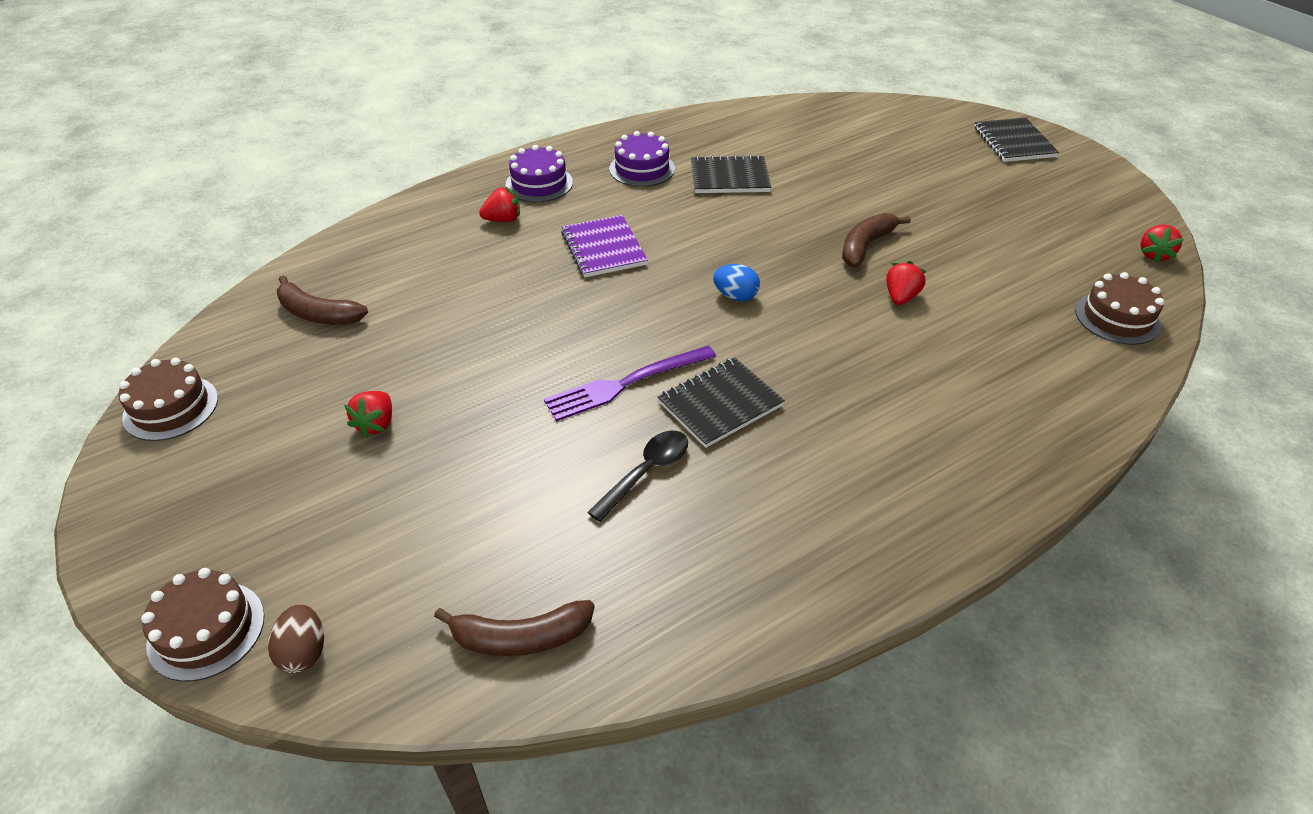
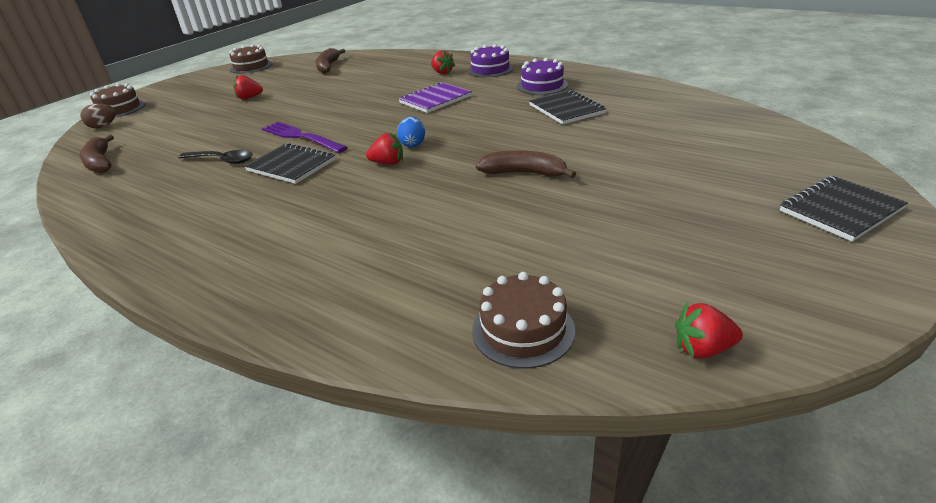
camera: 70 degrees right, 10 degrees down
(901, 297) = (460, 201): red strawberry -> red strawberry (388, 163)

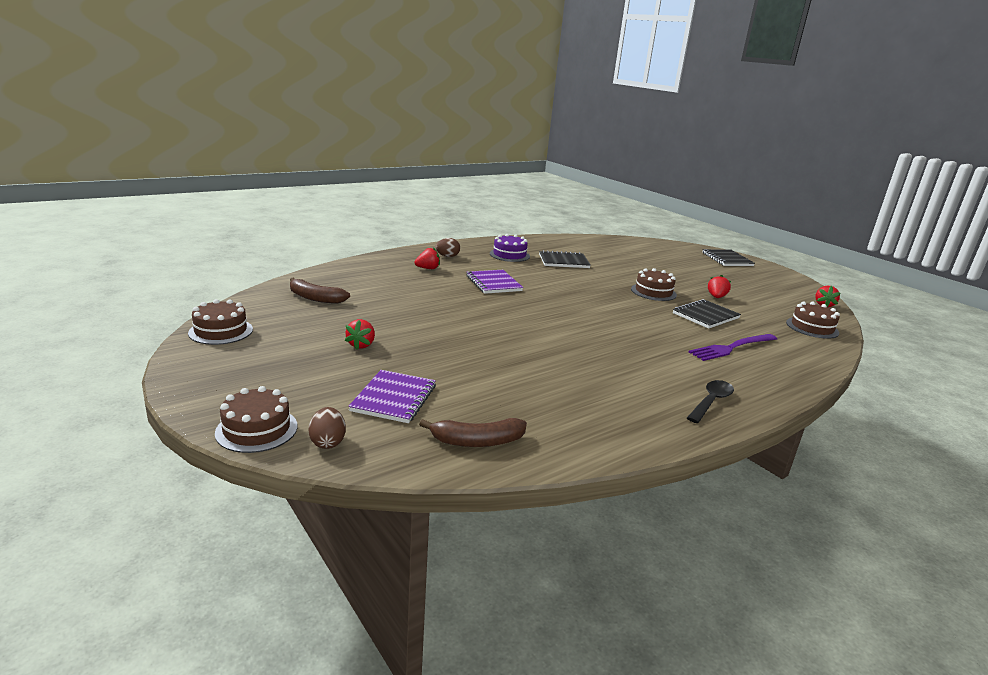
camera: 75 degrees left, 10 degrees down
(164, 126) = (394, 398): none -> purple notebook
(222, 160) = (543, 374): black spoon -> black spoon (711, 402)
(291, 165) = (583, 348): black notebook -> black notebook (705, 316)
(301, 137) = (520, 337): purple fork -> purple fork (731, 348)
(388, 163) = (608, 319): red strawberry -> red strawberry (716, 297)
(413, 144) = (580, 306): blue egg -> none
(490, 69) = (447, 256): purple cake -> brown egg
(524, 173) = (653, 292): brown banana -> brown cake

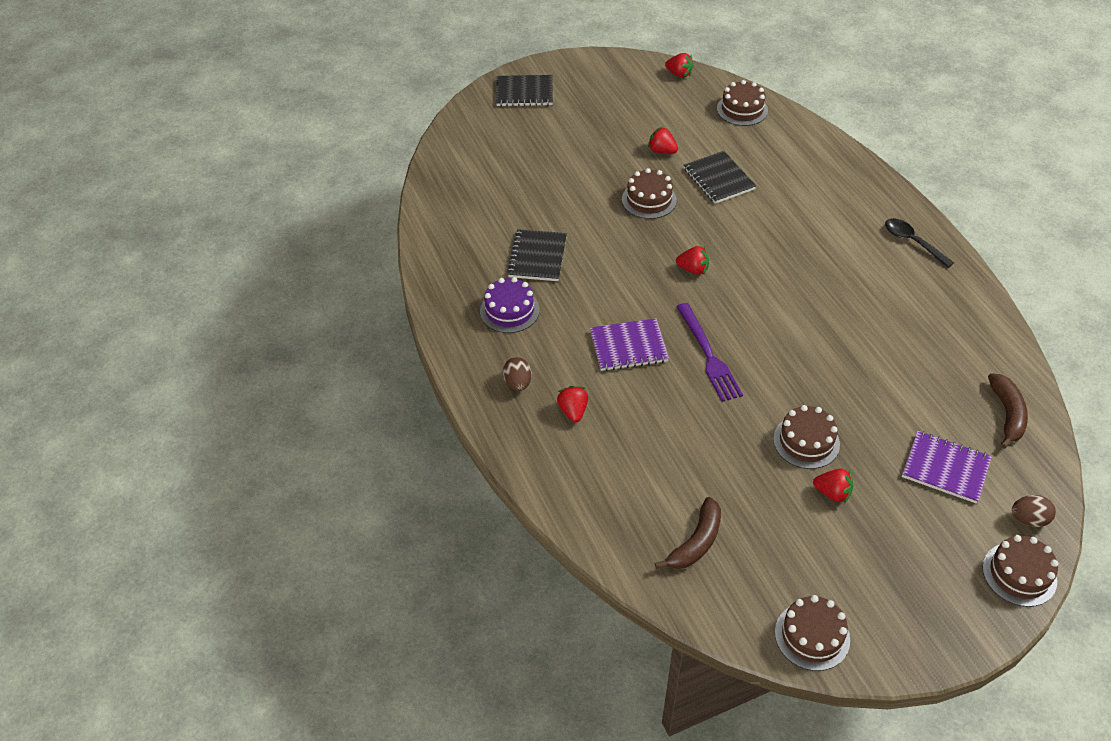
camera: 75 degrees left, 25 degrees up
(416, 337) = (806, 441): none -> brown cake
(588, 304) = (693, 269): none -> red strawberry
(731, 348) = (799, 188): purple fork -> purple fork (708, 355)

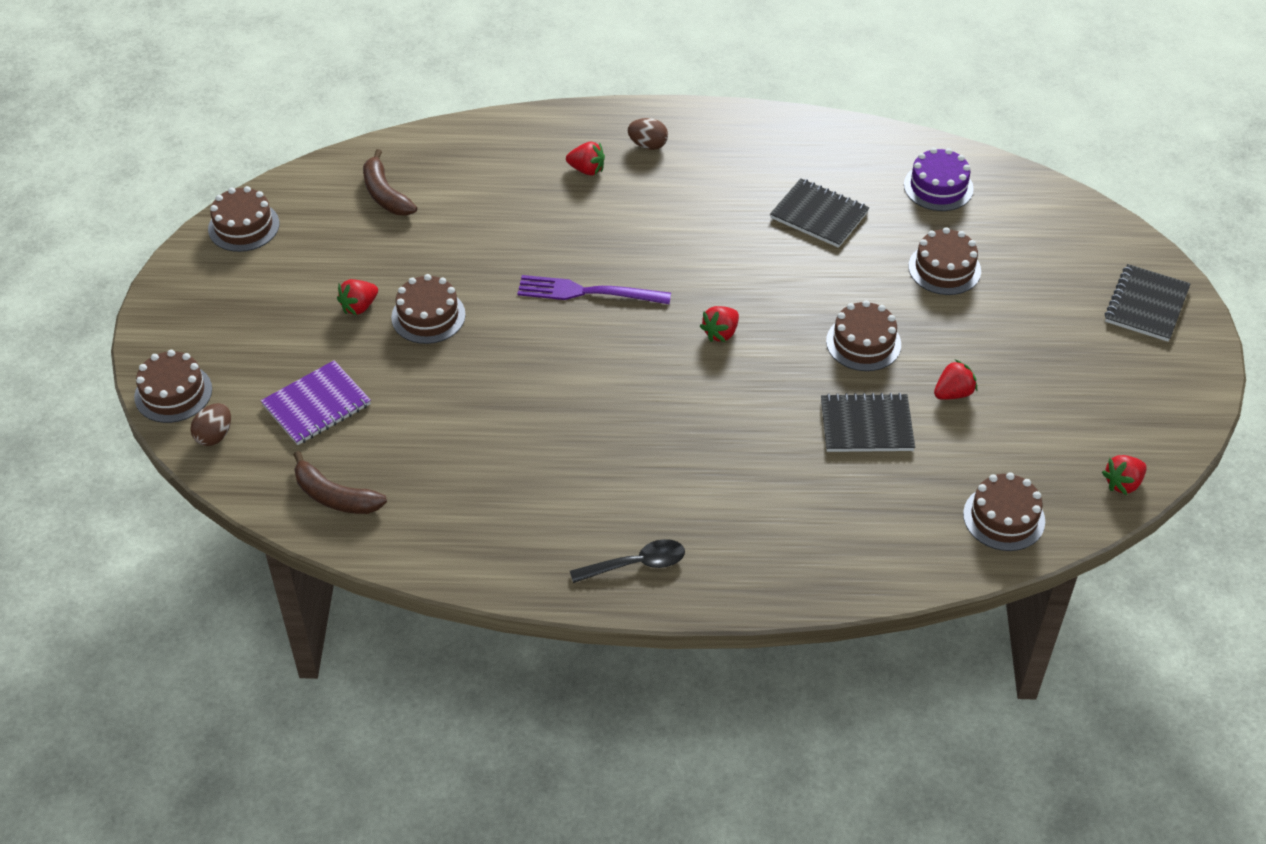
camera: 115 degrees right, 0 degrees up
(509, 310) = (750, 169): purple cake -> purple cake (938, 187)
(551, 182) = (944, 268): none -> brown cake
(628, 346) = (641, 237): purple notebook -> none

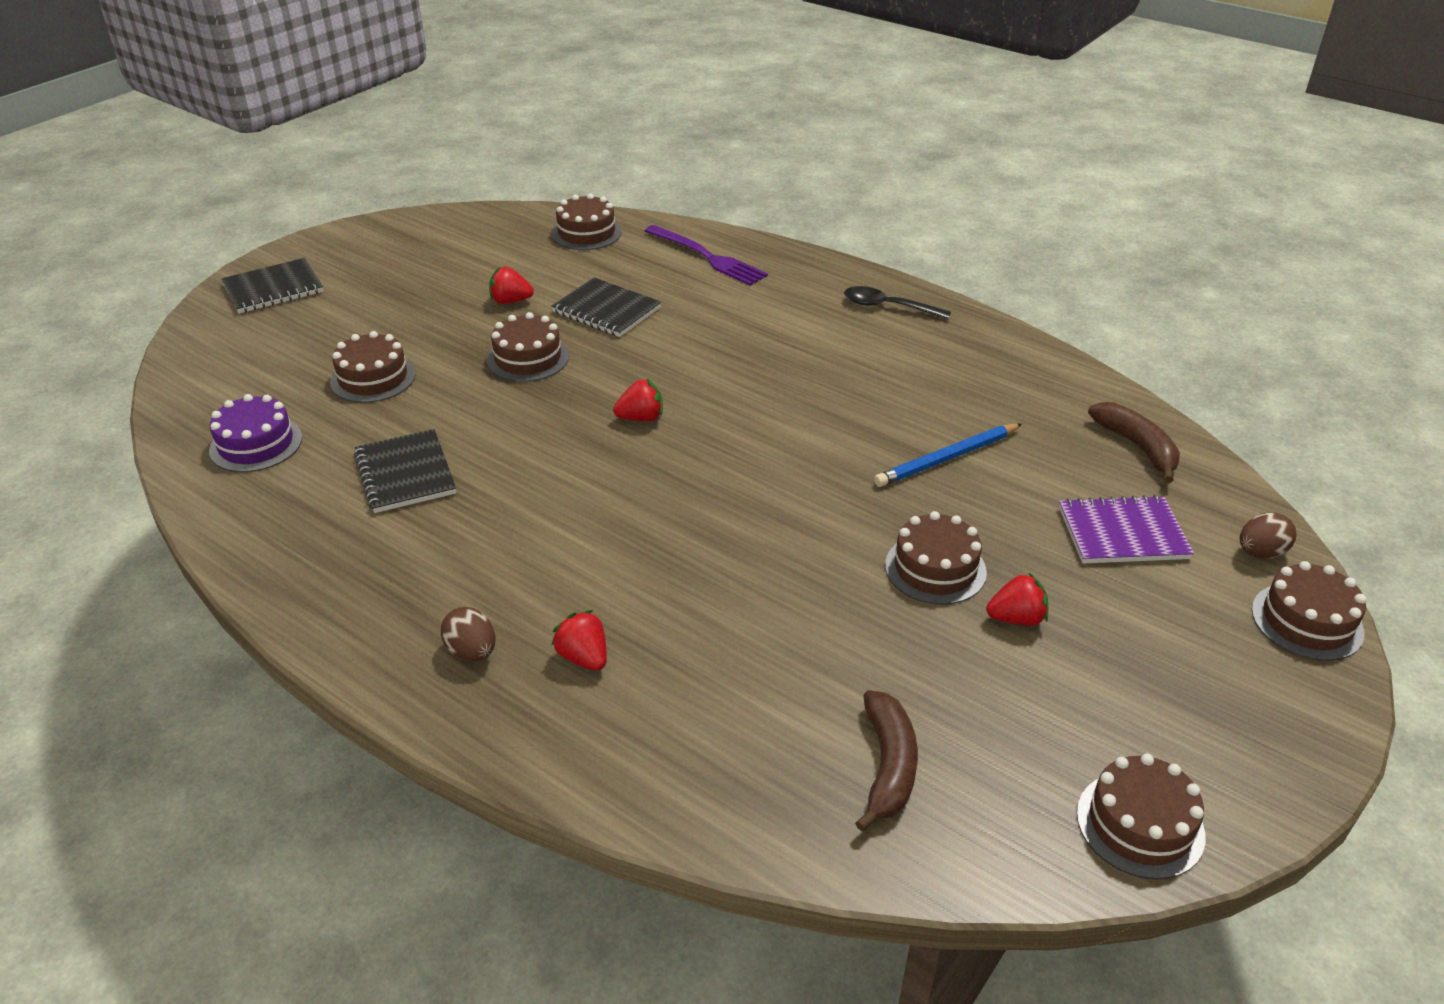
camera: 145 degrees left, 10 degrees down
(473, 410) = (947, 459): none -> blue pencil
(587, 292) = (732, 512): purple fork -> purple fork (707, 257)
(1123, 483) = (481, 218): red strawberry -> none

